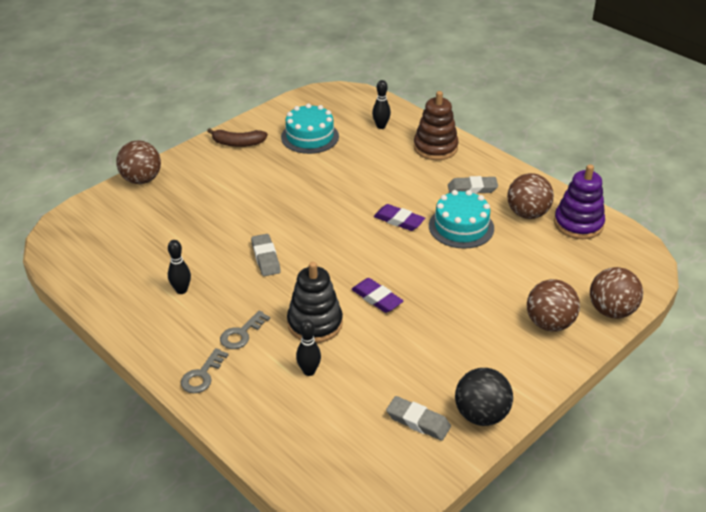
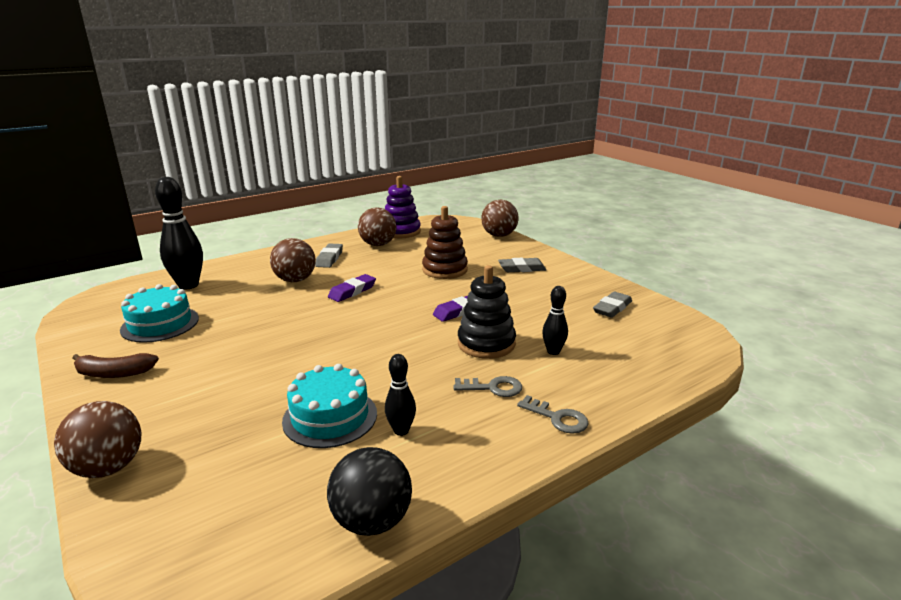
camera: 80 degrees left, 15 degrees down
(238, 143) = (114, 373): brown banana -> brown banana turned 75 degrees clockwise
(242, 334) = (493, 388): grey key -> grey key turned 45 degrees counterclockwise
(265, 258) = (369, 366): grey eraser -> grey eraser (522, 268)
(381, 126) = (188, 285): black bowling pin -> black bowling pin, size x1.89
(435, 148) = (254, 266): brown stacking toy -> brown stacking toy (445, 270)
(461, 227) = (379, 268): turquoise cake -> turquoise cake (330, 417)
(481, 415) = (602, 285): black ball -> black ball (372, 521)
(549, 323) = (508, 253): brown ball -> brown ball (295, 280)

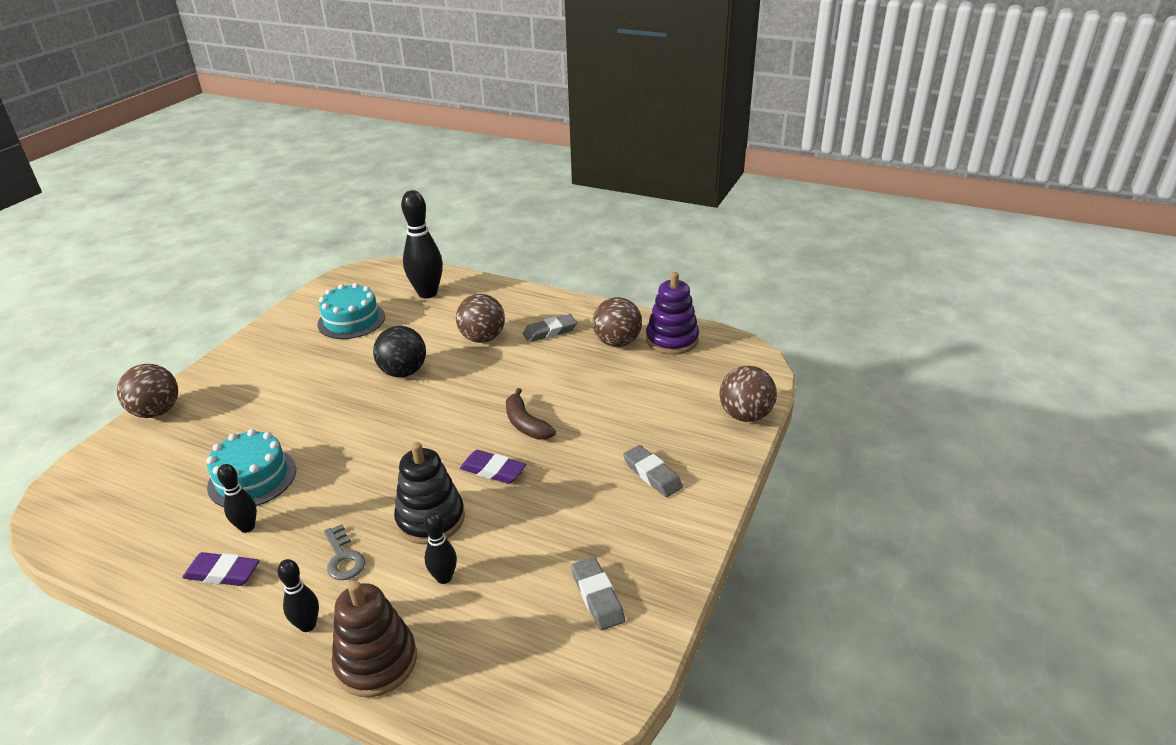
camera: 60 degrees right, 10 degrees up
(114, 373) = (268, 345): brown banana -> brown banana (526, 424)
(352, 291) = (485, 382): purple eraser -> purple eraser (222, 573)
(372, 521) = (127, 563): black ball -> black ball (403, 372)
(445, 270) = (591, 417): brown stacking toy -> brown stacking toy (376, 661)
(557, 418) = (307, 625): grey key -> black bowling pin
(612, 308) = (597, 597): grey eraser -> grey eraser turned 60 degrees clockwise

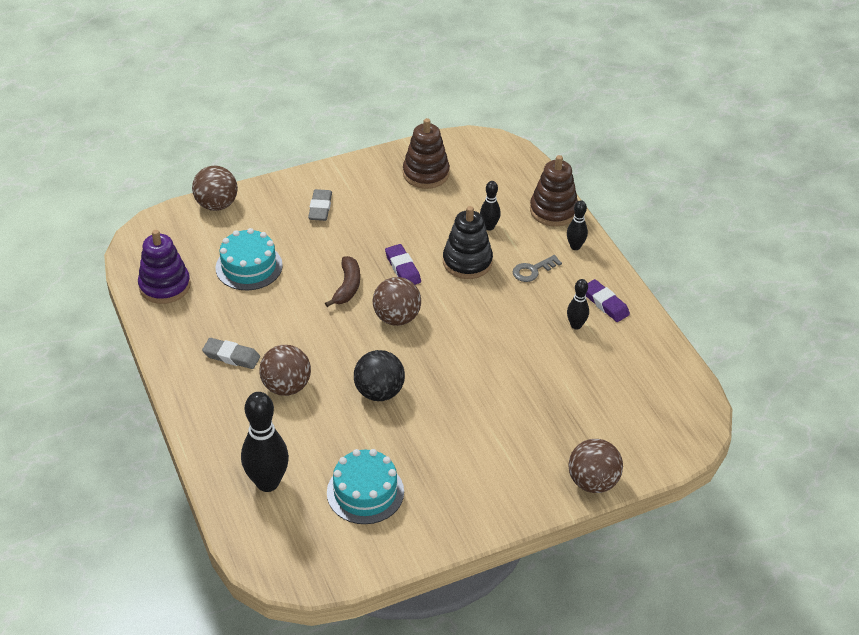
camera: 140 degrees left, 10 degrees up
(252, 478) = (553, 362): turquoise cake -> turquoise cake (249, 266)
(343, 557) = (533, 270): grey key -> grey key turned 135 degrees counterclockwise
(597, 597) = (426, 173): grey eraser -> brown stacking toy
(617, 342) = (202, 311): brown ball -> brown ball (397, 318)

